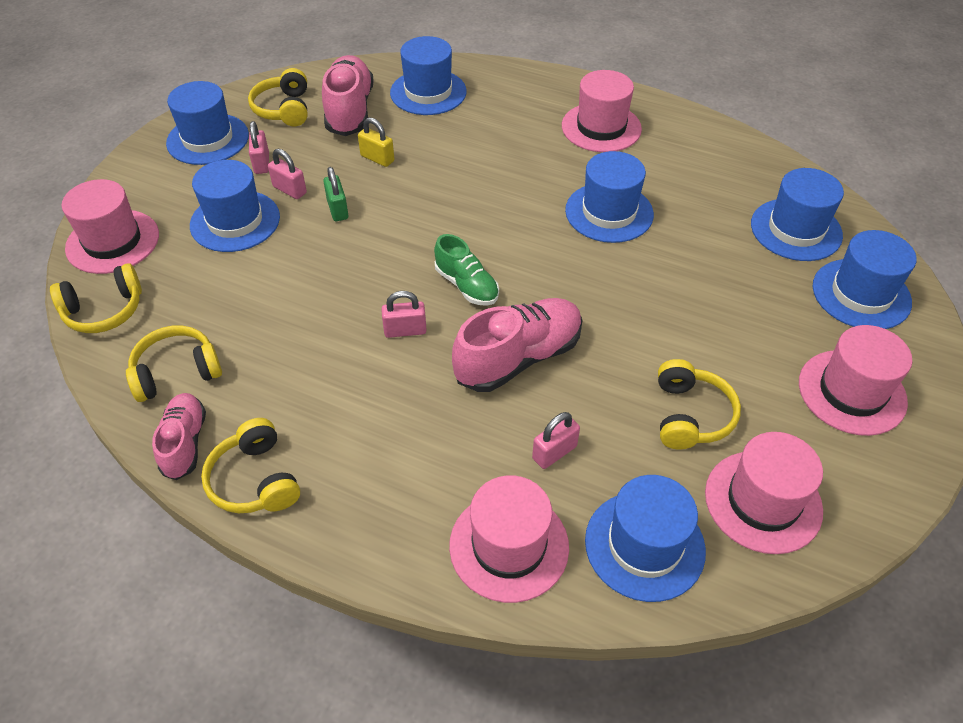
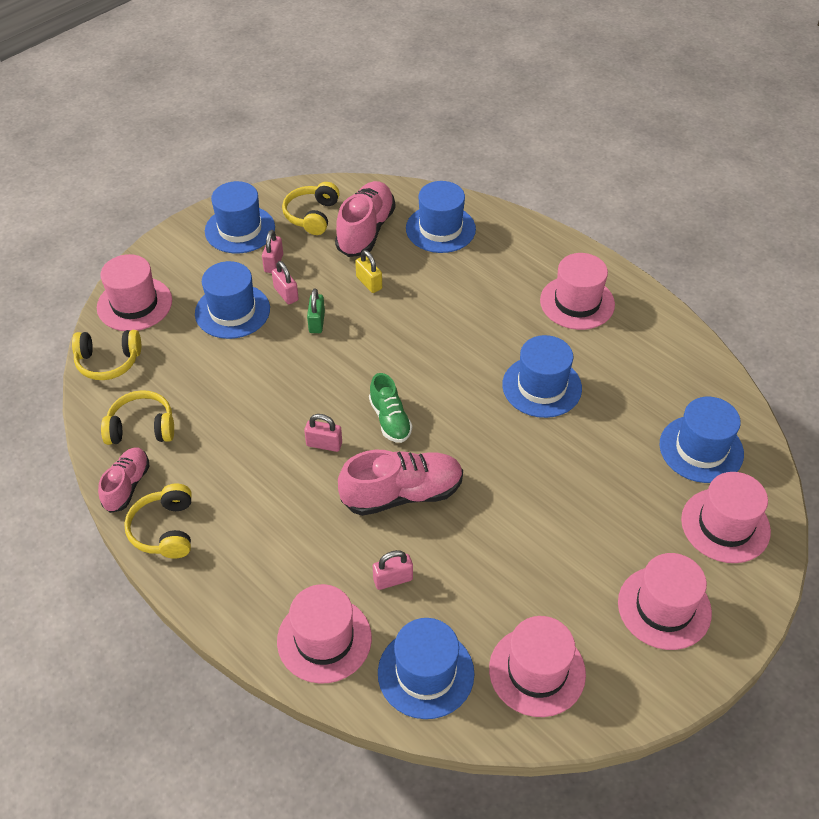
camera: 20 degrees right, 0 degrees up
(690, 415) = (516, 584): yellow headphones -> none
(861, 294) = (725, 525): blue hat -> pink hat

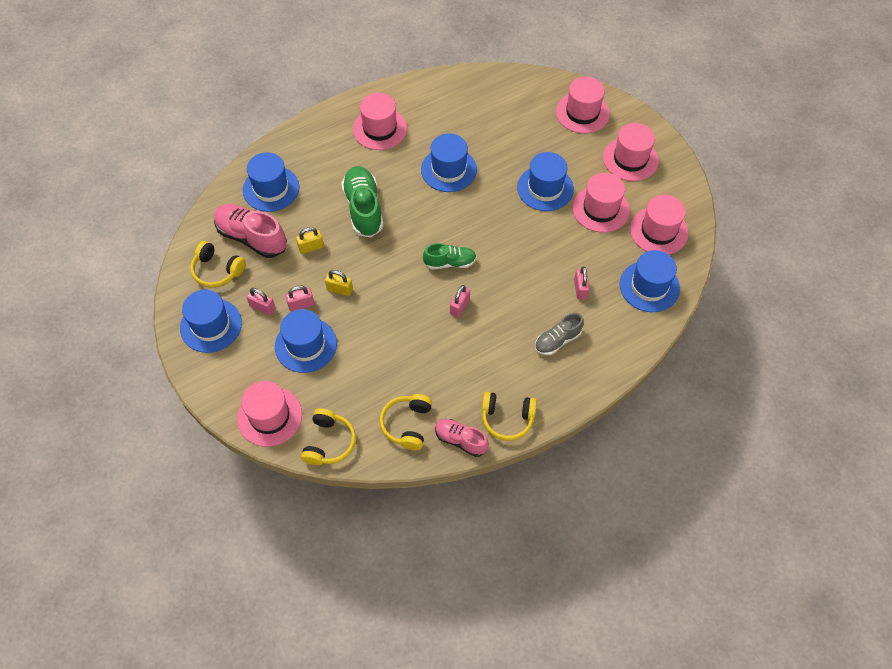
camera: 75 degrees left, 10 degrees up
(298, 566) = (557, 340): none -> grey shoe
(316, 322) = (340, 289): green padlock -> yellow padlock
(324, 639) = (615, 335): pink hat -> pink hat (600, 209)
(402, 494) = (515, 269): pink shoe -> none
(443, 316) = (363, 208): none -> green shoe
(701, 449) = (524, 105): blue hat -> blue hat (545, 188)

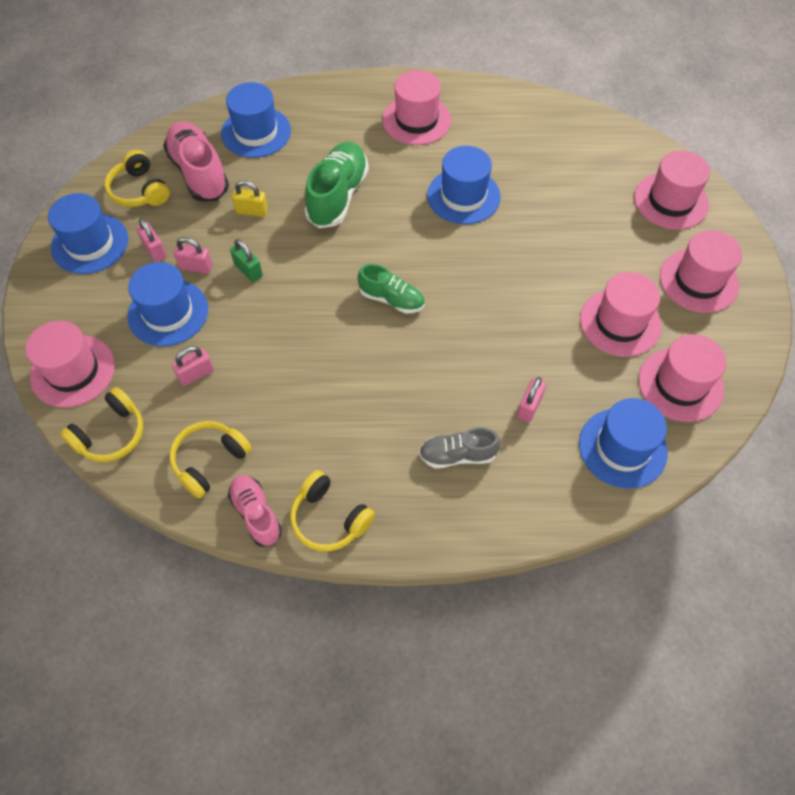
camera: 30 degrees right, 0 degrees up
(340, 289) = (248, 270): yellow padlock -> green padlock
(459, 307) = (367, 355): pink padlock -> pink padlock (196, 374)
(545, 188) = (565, 267): blue hat -> none

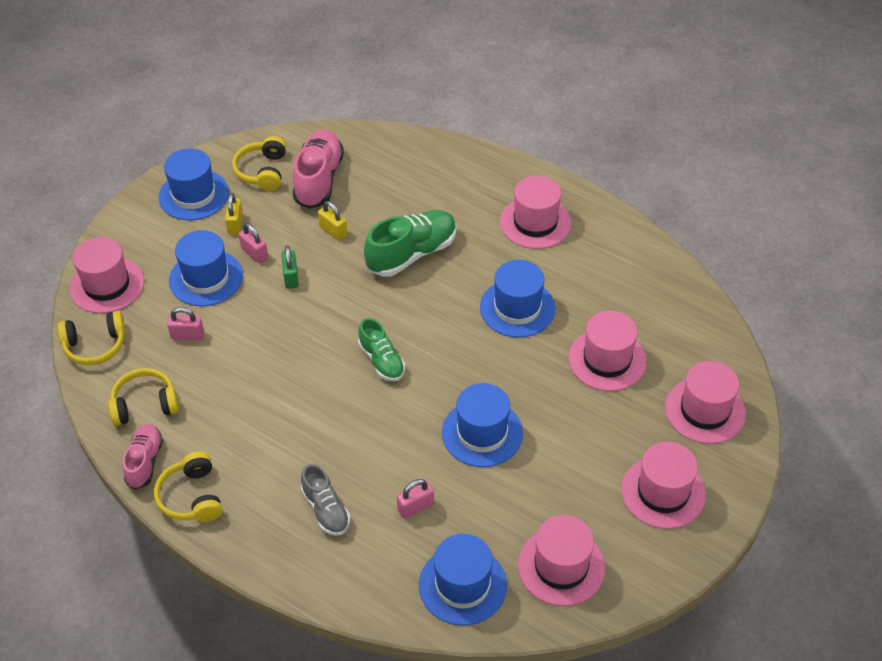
camera: 35 degrees right, 10 degrees down
(155, 250) = (235, 225): pink padlock -> yellow padlock
(256, 132) = (391, 168): blue hat -> blue hat (482, 433)
(457, 455) = (326, 509): grey shoe -> grey shoe turned 150 degrees counterclockwise
(620, 322) = (556, 486): pink hat -> pink hat (607, 360)

